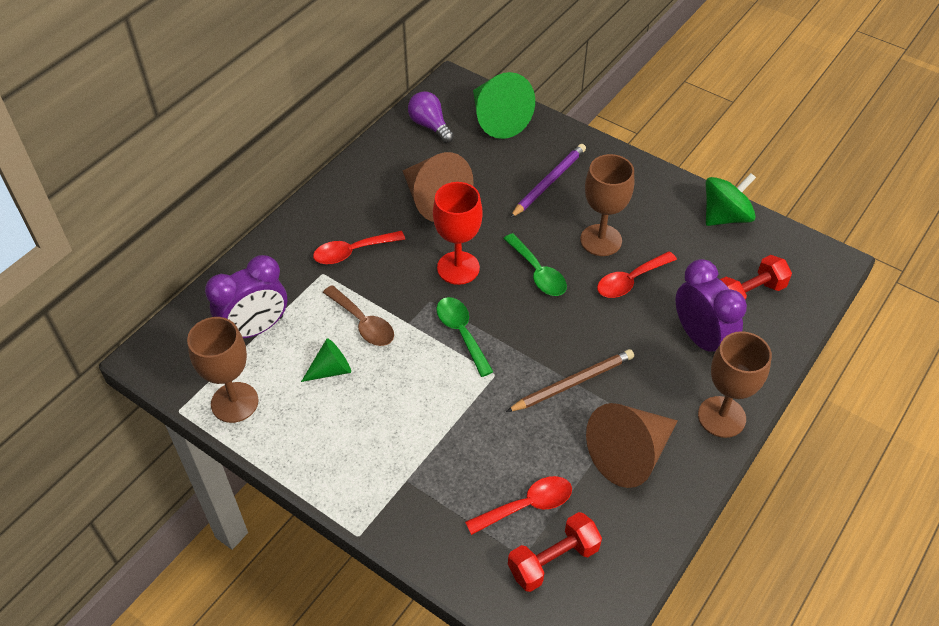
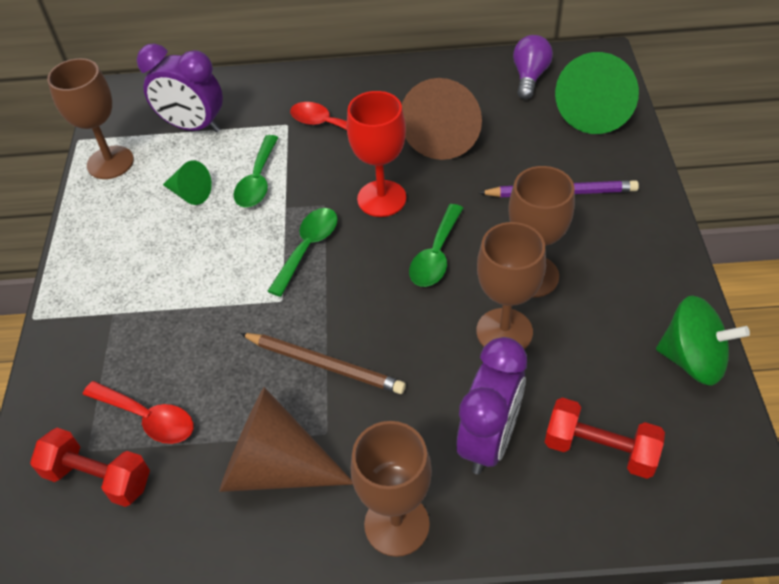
camera: 55 degrees right, 0 degrees up
(363, 323) = (258, 180): brown spoon -> green spoon
(630, 280) = (504, 331): red spoon -> brown goblet

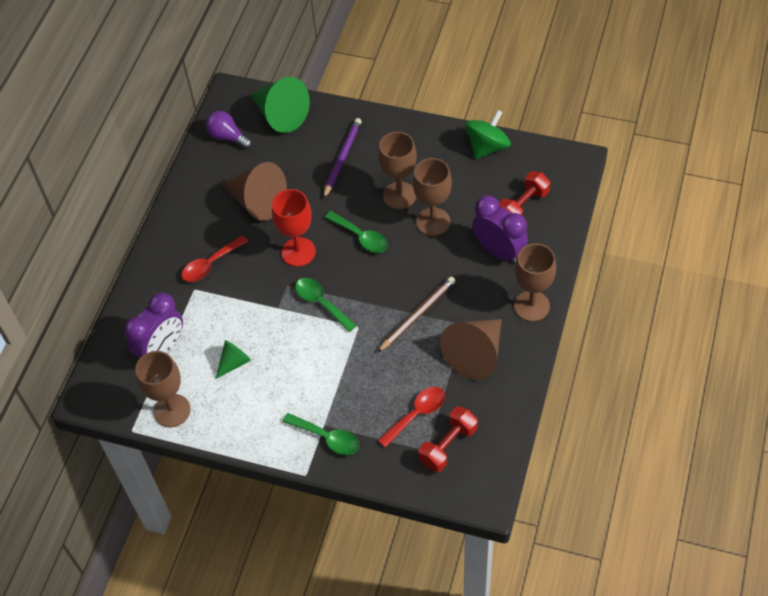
camera: 70 degrees left, 5 degrees up
(258, 180) = (243, 319): green spoon -> green spoon (327, 438)

